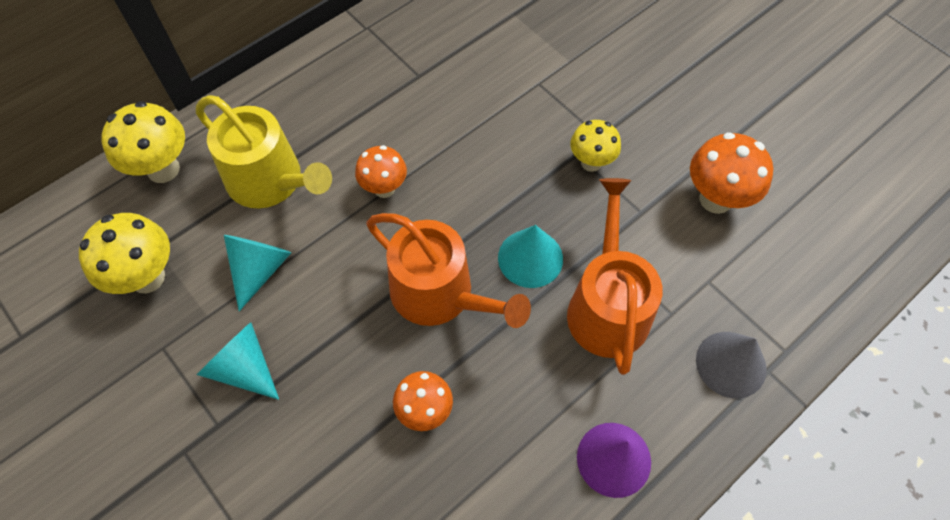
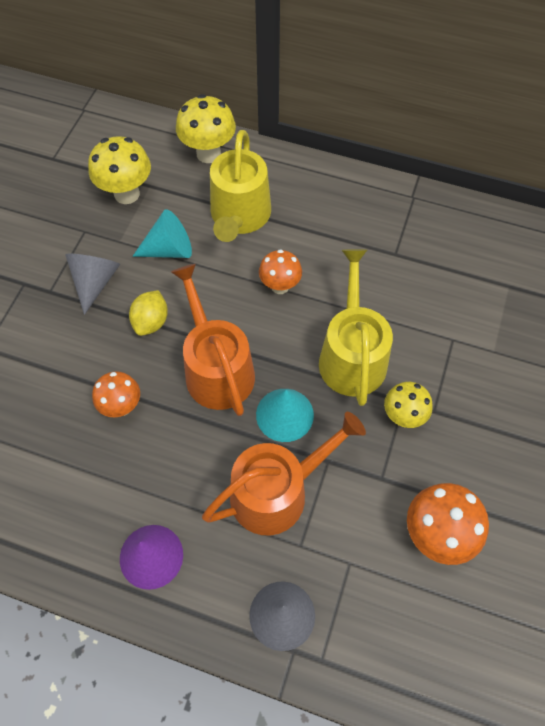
camera: 60 degrees right, 0 degrees up
(243, 367) = (95, 282): turquoise cone -> grey cone
(339, 331) = (151, 322): none -> yellow lemon
(440, 294) = (216, 369): orange watering can -> orange watering can turned 150 degrees clockwise
(503, 169) = (352, 355): none -> yellow watering can

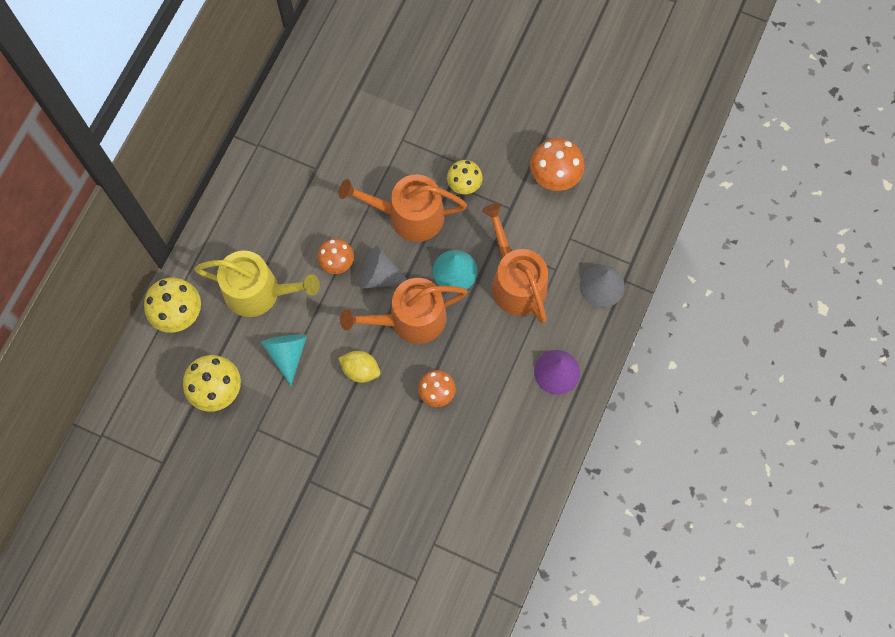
camera: 85 degrees left, 10 degrees up
(95, 282) = (314, 418): grey cone -> grey cone (379, 276)
(352, 355) = (409, 215): yellow watering can -> orange watering can

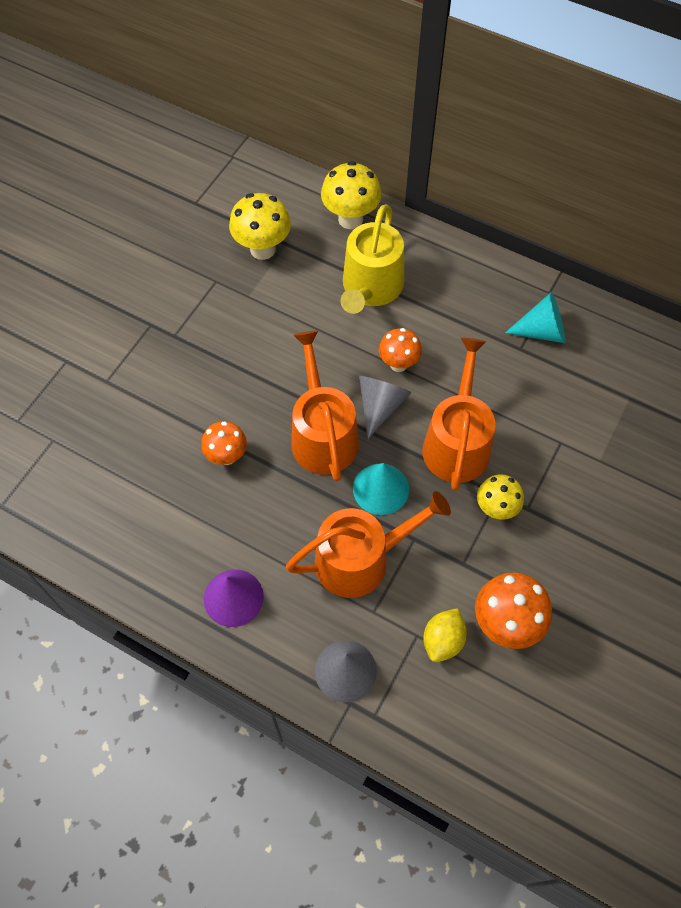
camera: 95 degrees right, 10 degrees down
(287, 354) = (296, 311): turquoise cone -> turquoise cone (542, 331)
(360, 370) = (267, 380): yellow lemon -> yellow lemon (443, 640)

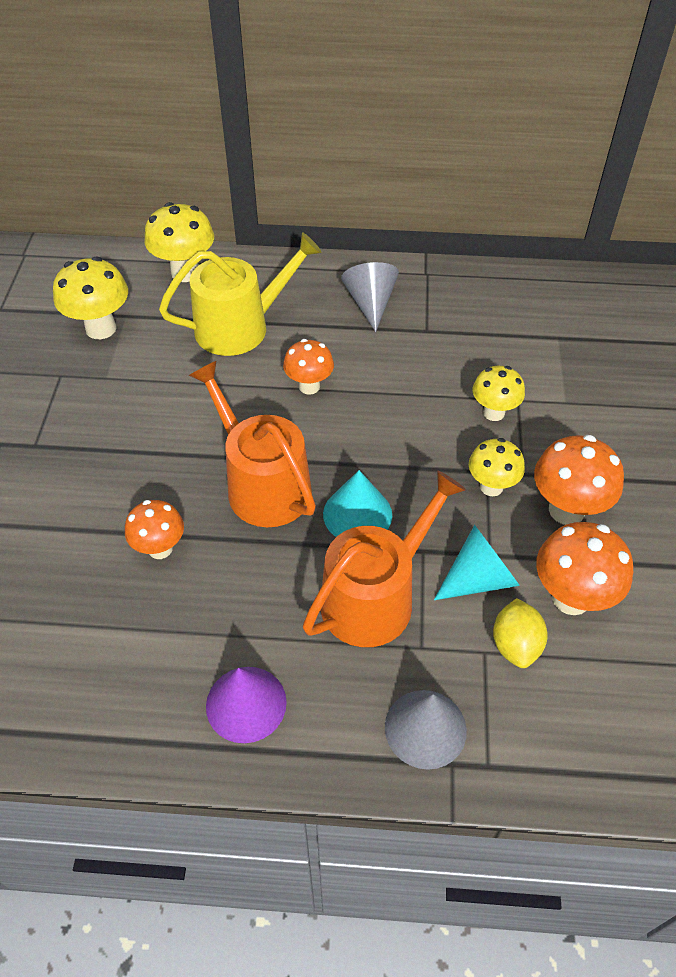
camera: 25 degrees left, 10 degrees down
(370, 288) = (240, 327): yellow watering can -> yellow watering can turned 105 degrees counterclockwise
(380, 406) = (311, 433): grey cone -> grey cone (370, 303)
(457, 442) = (413, 438): orange watering can -> none
(534, 446) = (493, 412): none -> yellow mushroom
(542, 331) = (438, 308): turquoise cone -> turquoise cone (479, 578)
(544, 553) = (566, 510): none -> orange mushroom

